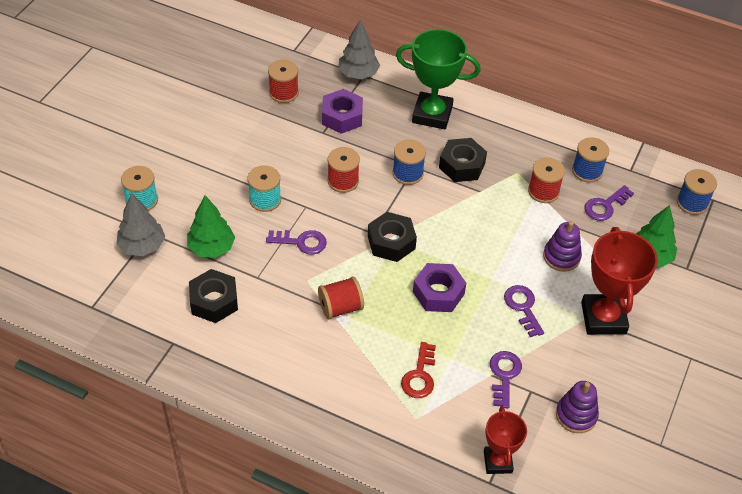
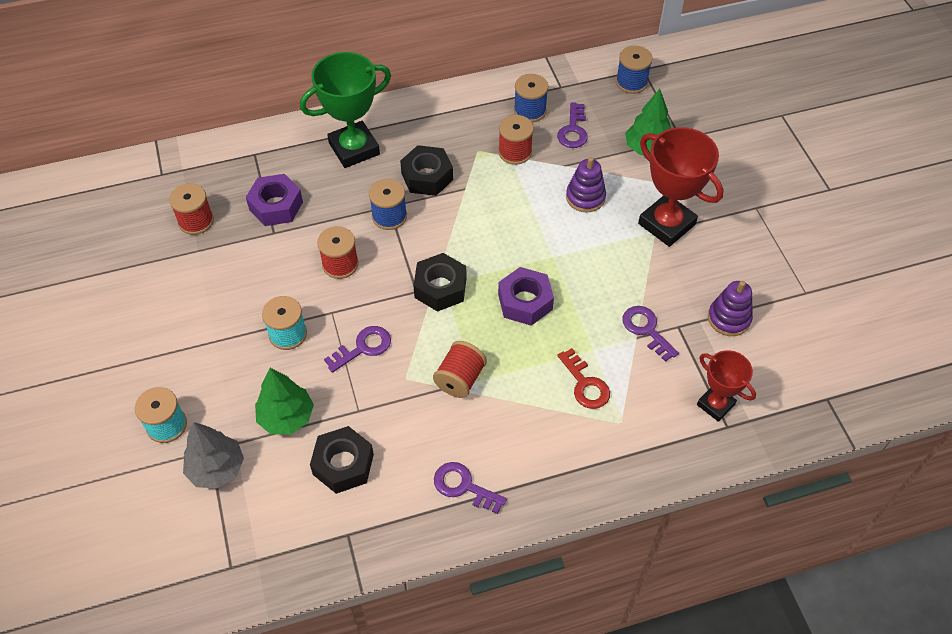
camera: 40 degrees left, 5 degrees up
(358, 74) = (248, 156): grey tree -> none
(523, 307) = (601, 262): purple key -> purple key (463, 486)

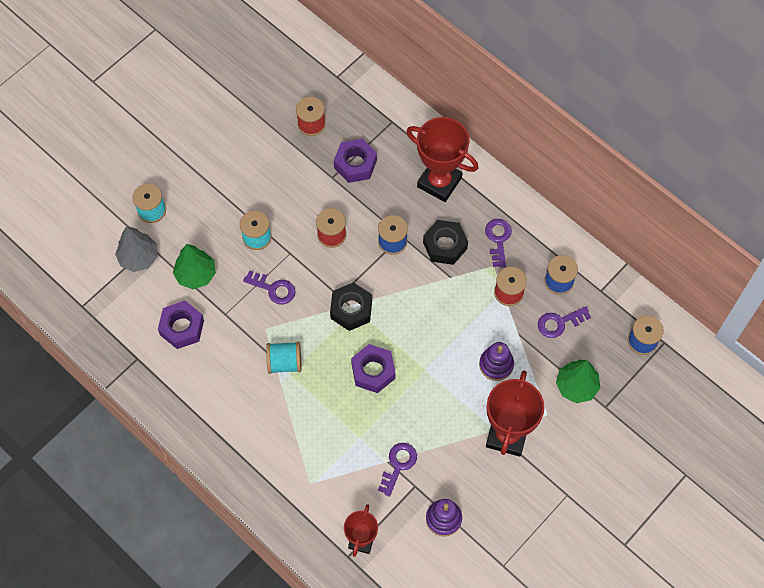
camera: 60 degrees right, 10 degrees up
(343, 464) = (182, 328): black nut -> purple nut
(354, 149) = (439, 182): green trophy -> red trophy
(460, 379) = (285, 362): red spool -> turquoise spool
(463, 486) = (206, 408): purple key -> purple key (498, 239)
(585, 384) = (327, 445): red key -> none

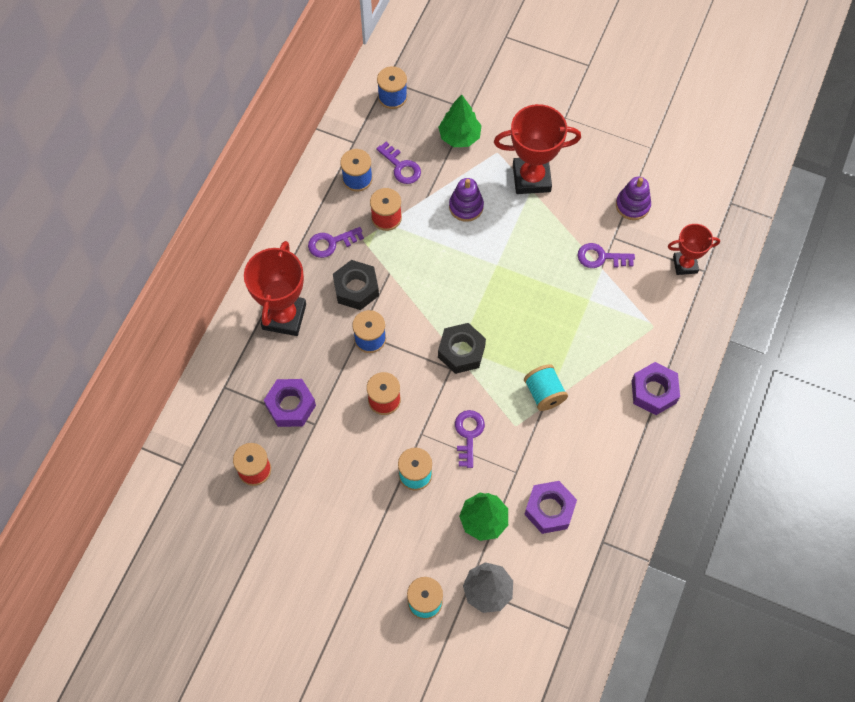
camera: 110 degrees left, 0 degrees up
(373, 371) = (518, 309): purple nut -> purple nut (653, 392)

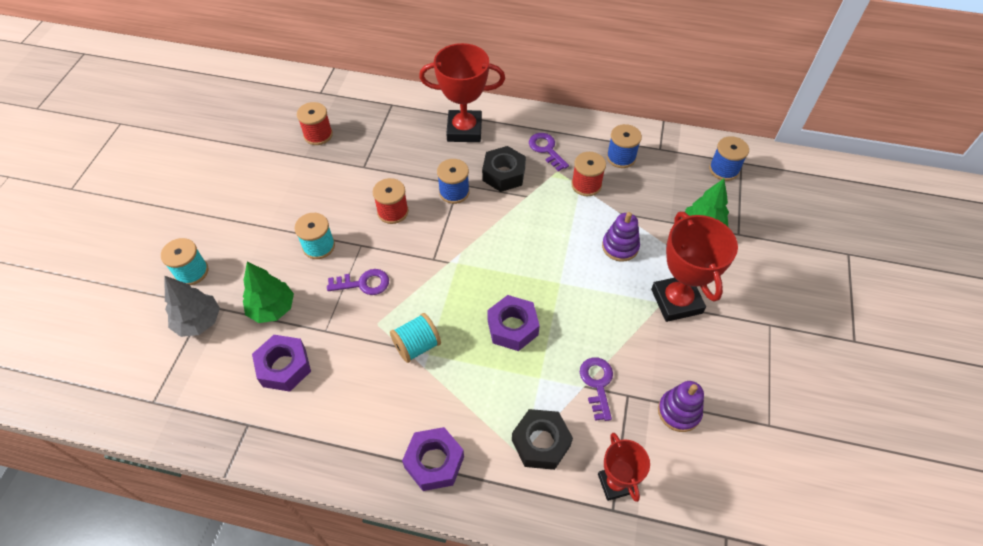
camera: 80 degrees right, 10 degrees down
(291, 406) = (379, 148): purple nut -> purple nut (512, 327)
(401, 167) = (646, 188): purple key -> none
(461, 351) = (453, 265): black nut -> black nut (541, 443)

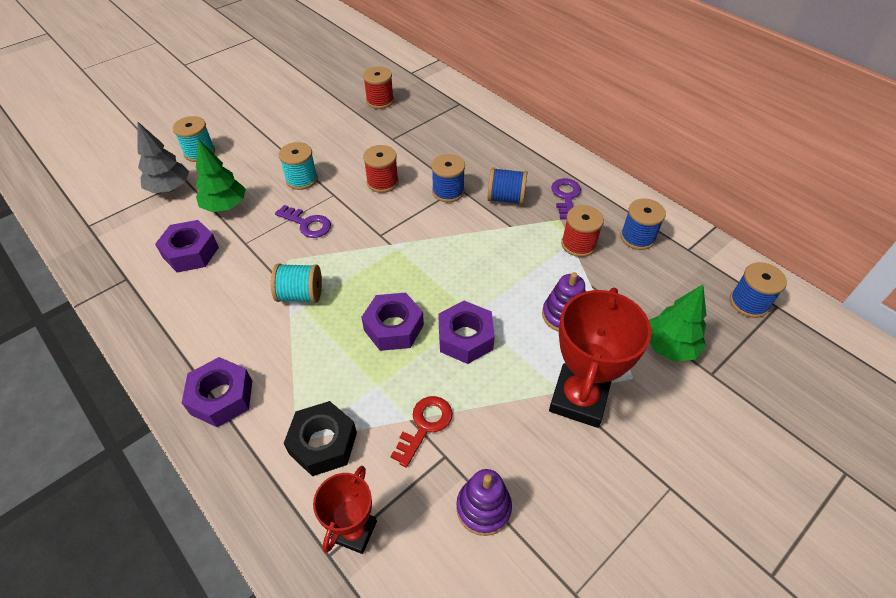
camera: 35 degrees right, 5 degrees down
(464, 130) = (503, 148): red trophy -> none
(503, 174) = (506, 198): black nut -> blue spool
(569, 304) = (465, 338): none -> purple nut
(597, 383) = (425, 425): purple key -> red key

